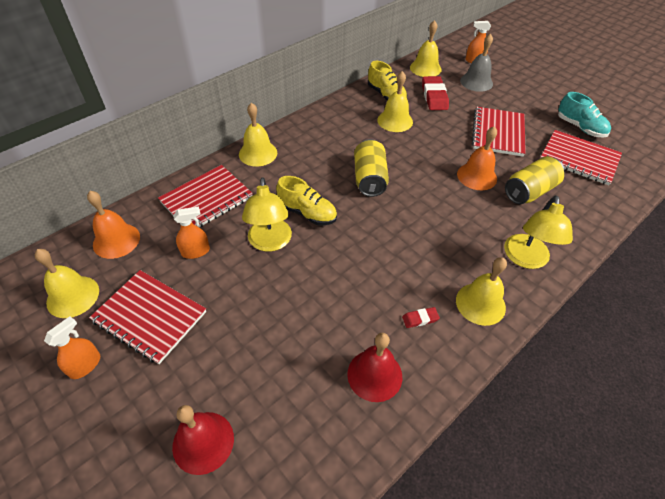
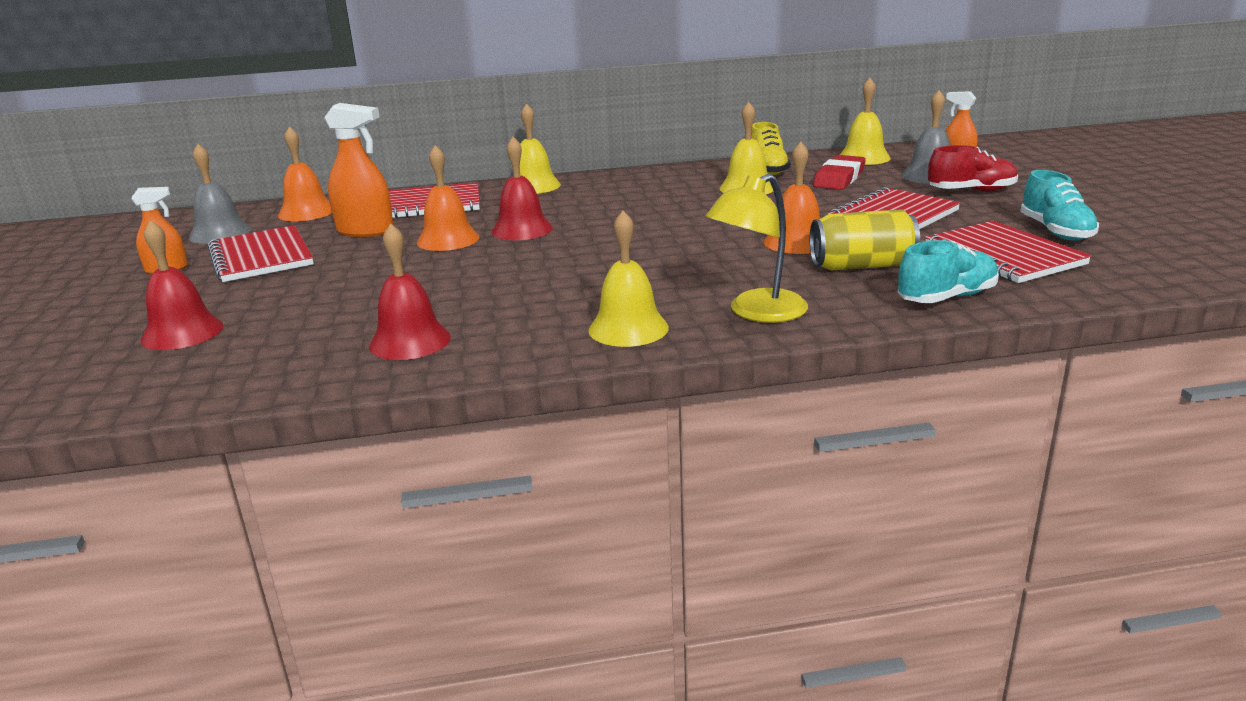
camera: 35 degrees right, 25 degrees down
(73, 296) = (220, 233): yellow bell -> grey bell
(195, 251) = (365, 231): orange spray bottle -> orange spray bottle, size x1.63
(270, 242) = (448, 239): yellow lamp -> orange bell
(307, 213) = (522, 229): yellow shoe -> red bell
(369, 178) = (639, 220): yellow can -> none
(420, 319) = (529, 320): red eraser -> none
(510, 95) = (971, 191): none -> red shoe
(591, 210) = (946, 298): none -> turquoise shoe

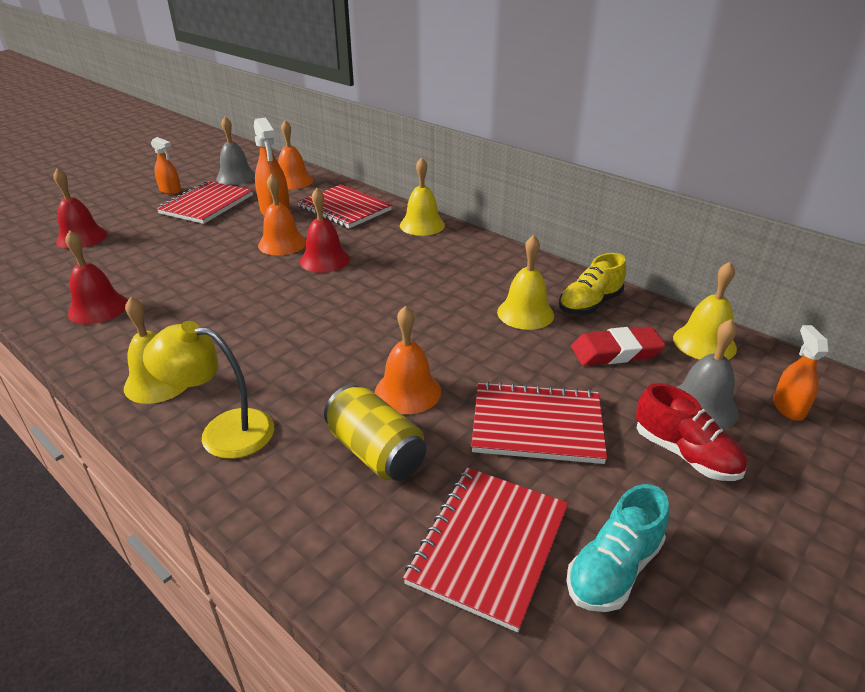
camera: 50 degrees right, 10 degrees up
(946, 298) = (329, 539): turquoise shoe -> none

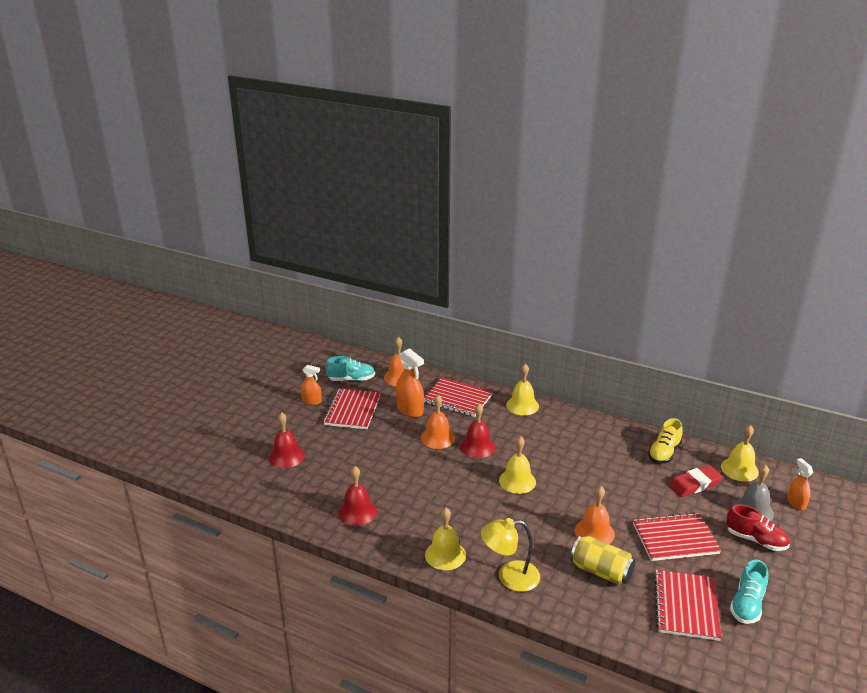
camera: 15 degrees left, 5 degrees down
(236, 177) = (351, 379): grey bell -> turquoise shoe
(525, 313) = (630, 466): yellow bell -> yellow bell (517, 481)

